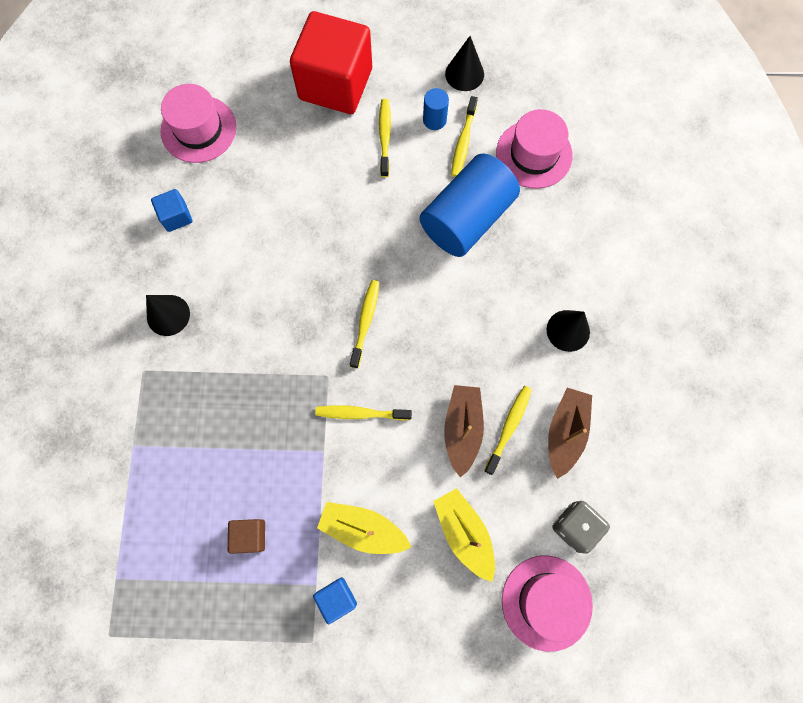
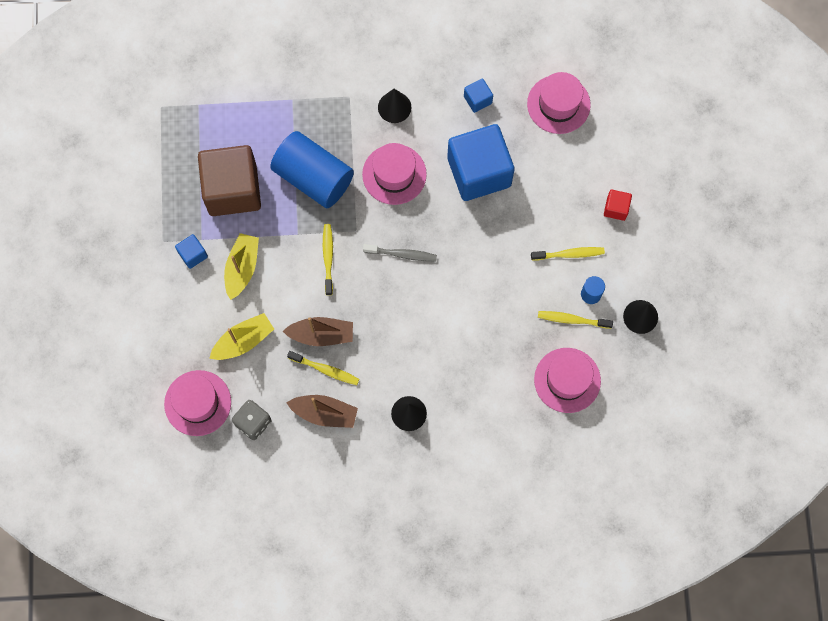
camera: 85 degrees right, 0 degrees up
(250, 536) = (233, 190): brown cube -> brown cube, size x2.35
(258, 322) = (394, 174): none -> pink hat
(270, 224) = (479, 172): none -> blue cube
(335, 84) = (616, 208): red cube -> red cube, size x0.43
(365, 322) = (402, 254): yellow toothbrush -> grey toothbrush
(466, 218) = (500, 327): blue cylinder -> blue cylinder (313, 177)

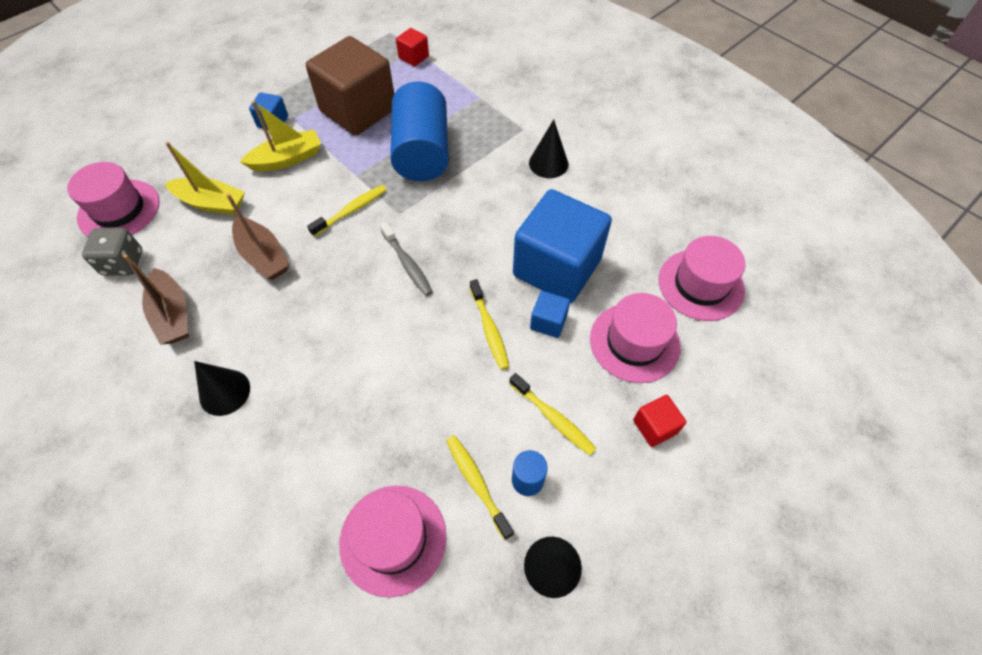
camera: 50 degrees right, 15 degrees down
(207, 111) = (413, 57): none -> red cube
(325, 370) = (225, 284): yellow toothbrush -> yellow toothbrush (489, 329)
(394, 174) = (484, 204): pink hat -> pink hat (634, 342)
(477, 100) = (626, 217): blue cube -> blue cube (548, 322)

